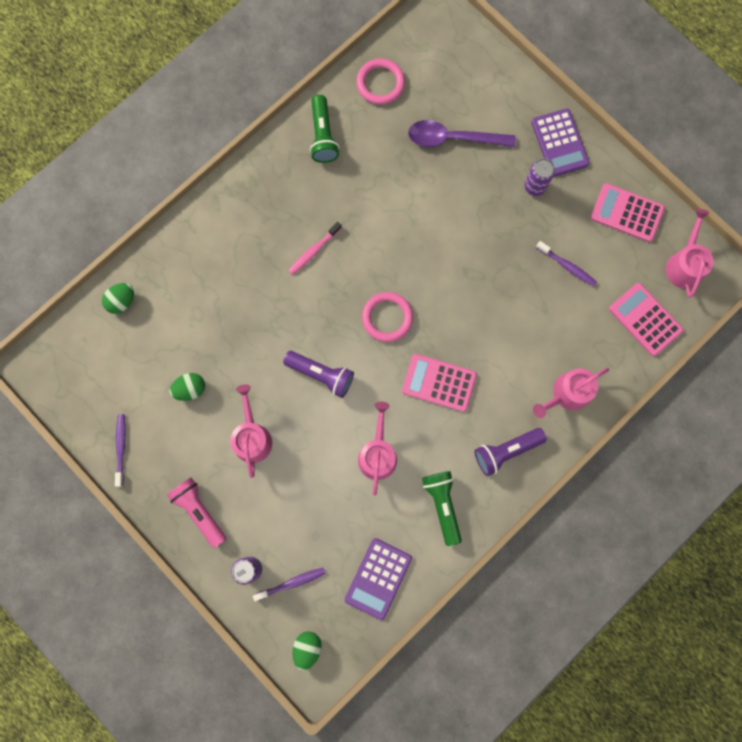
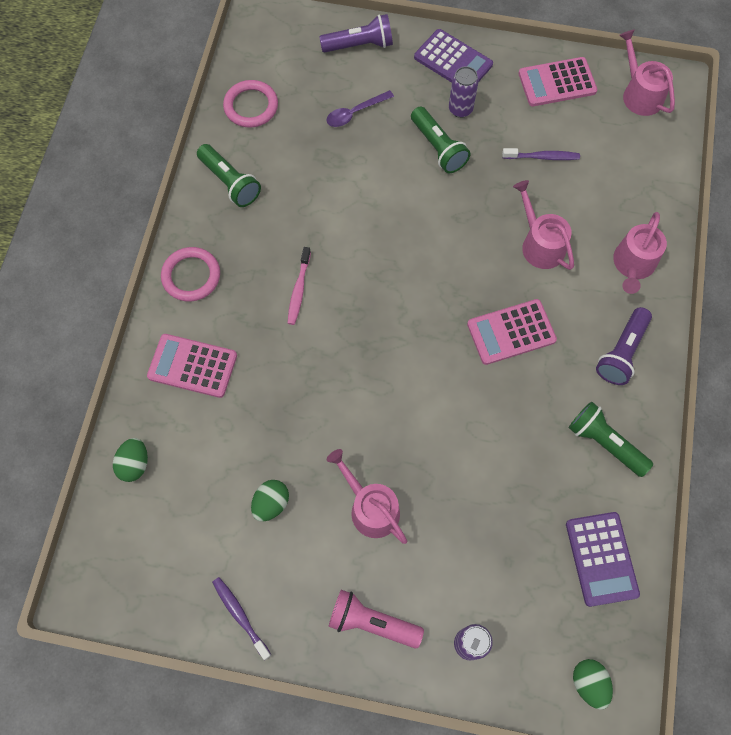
camera: 35 degrees left, 10 degrees down
(291, 583) = (521, 627): purple toothbrush -> none
(321, 375) = (394, 400): purple flashlight -> purple flashlight (359, 45)
(377, 454) = (506, 437): pink watering can -> pink watering can (540, 244)
(387, 317) = (416, 305): pink ring -> pink ring (191, 276)
(453, 138) = (355, 113): purple spoon -> purple spoon, size x0.63
(494, 207) = (438, 148): none -> green flashlight
(645, 319) = (645, 159): pink calculator -> pink calculator (192, 366)

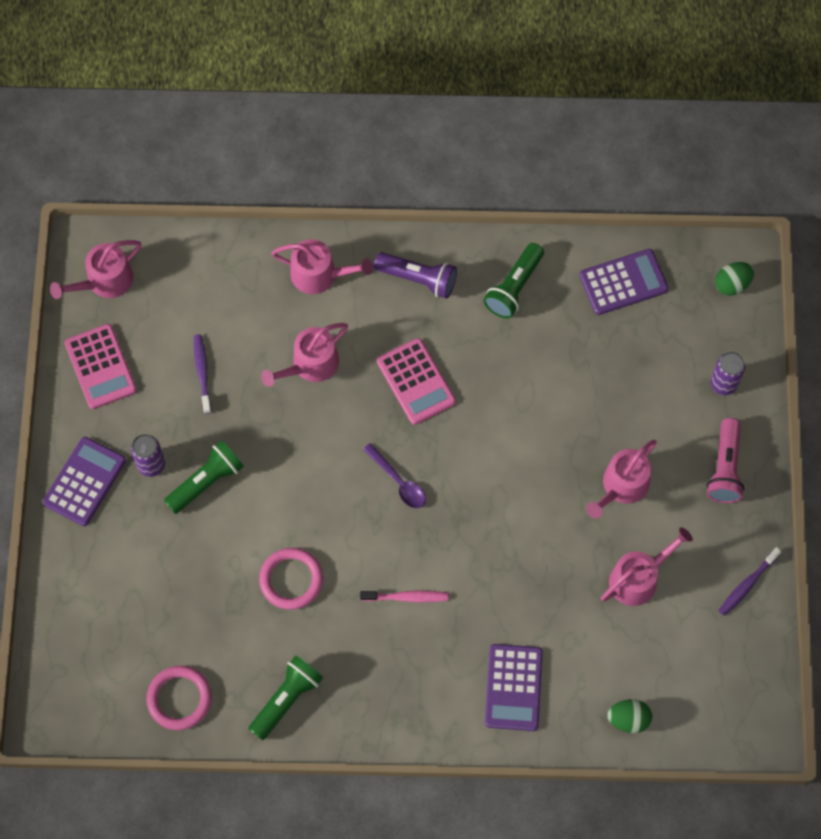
camera: 100 degrees left, 0 degrees up
(191, 276) = (411, 714): pink ring -> pink ring (291, 580)
(192, 366) = (513, 687): pink calculator -> purple calculator
(271, 503) = (638, 578): green egg -> pink watering can
(355, 113) = (172, 579): purple spoon -> purple spoon (398, 482)
(359, 45) = (74, 590): purple flashlight -> none

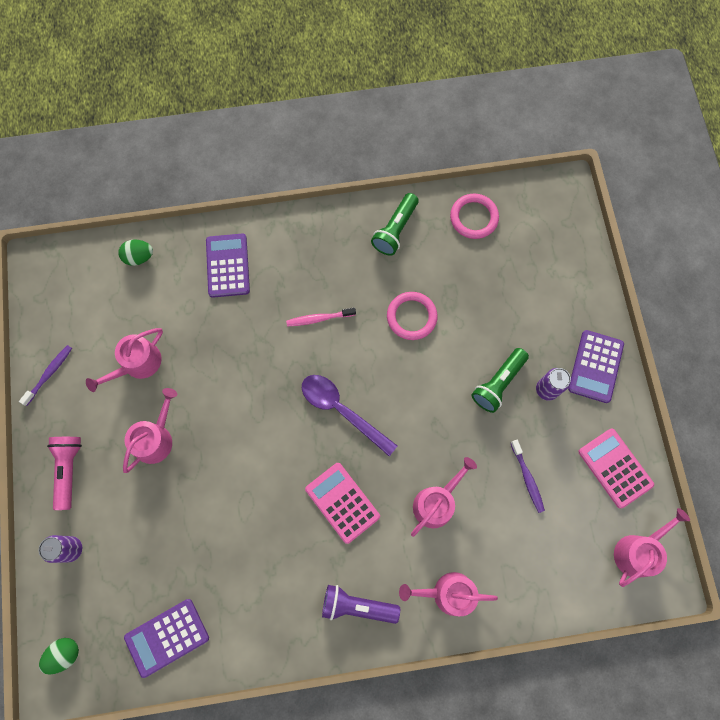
camera: 170 degrees right, 5 degrees up
(398, 482) = (342, 410): purple spoon -> purple spoon, size x1.59
(514, 287) = (268, 613): green flashlight -> none

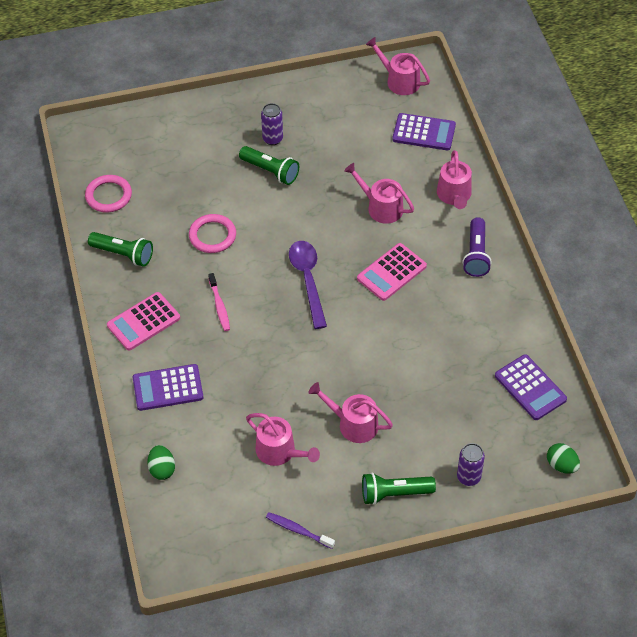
camera: 95 degrees left, 20 degrees down
(69, 470) = (394, 493): pink flashlight -> green flashlight
(342, 410) = (308, 280): purple spoon -> purple spoon turned 135 degrees clockwise
(527, 478) = (351, 149): purple toothbrush -> none
(595, 366) = (248, 108): purple calculator -> purple calculator (424, 132)
(615, 468) = (335, 95): pink calculator -> pink calculator (143, 322)

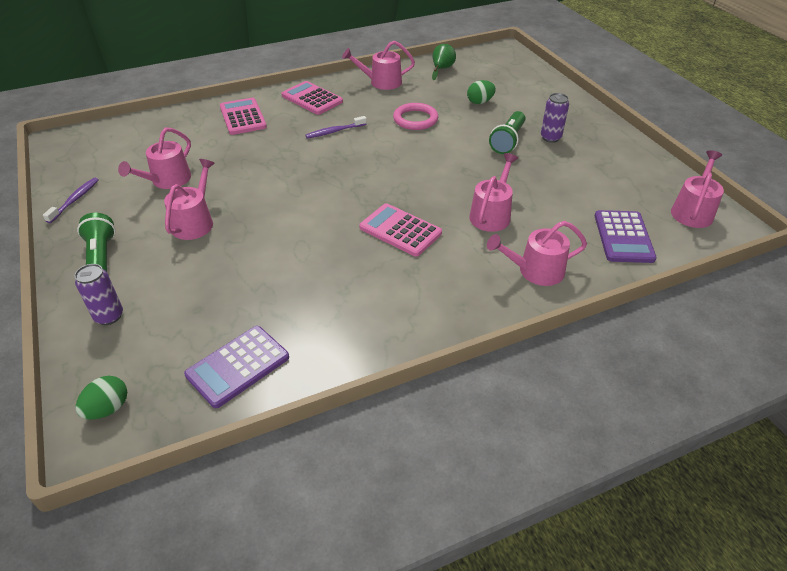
camera: 80 degrees right, 10 degrees down
(108, 196) = (442, 69): pink ring -> green pear
(123, 254) = (381, 82): green flashlight -> pink watering can
(162, 469) = (159, 124): green egg -> green egg (480, 102)
(168, 388) = (243, 117): purple calculator -> pink calculator
(219, 306) = (334, 131): pink toothbrush -> purple toothbrush
(308, 280) = (376, 176): purple spoon -> none
(476, 254) = (447, 298): purple flashlight -> none

